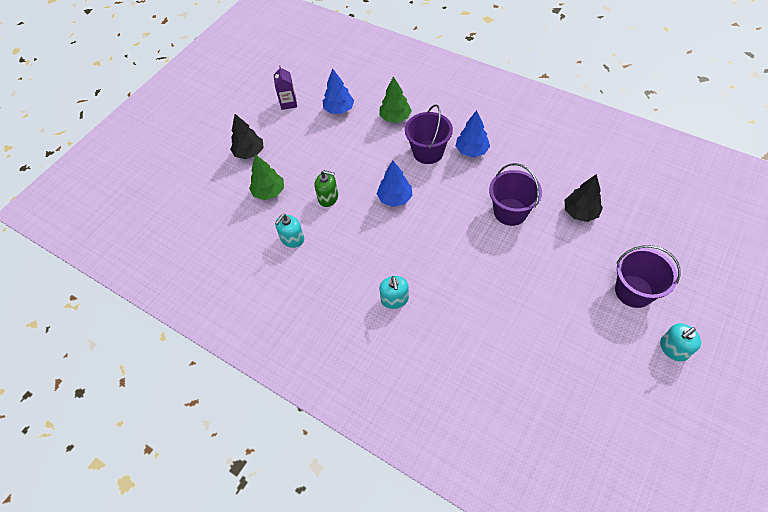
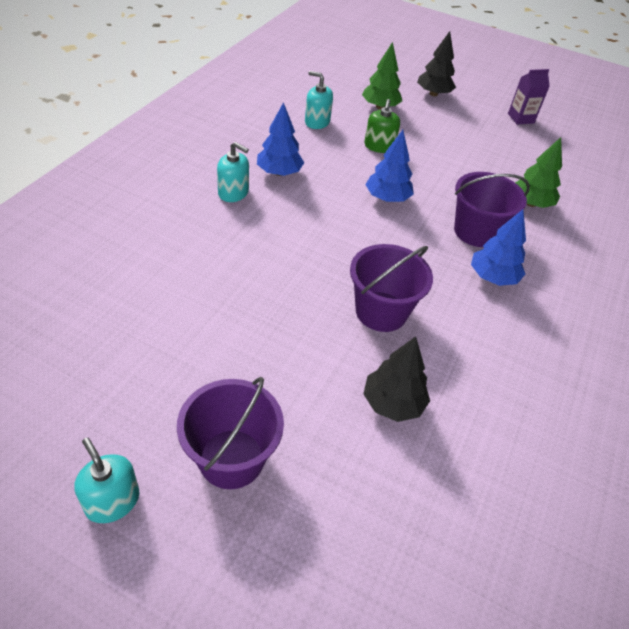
camera: 75 degrees right, 10 degrees down
(339, 109) = (526, 156): blue tree -> blue tree (279, 172)
(394, 299) = (233, 193): turquoise soap dispenser -> turquoise soap dispenser turned 135 degrees counterclockwise

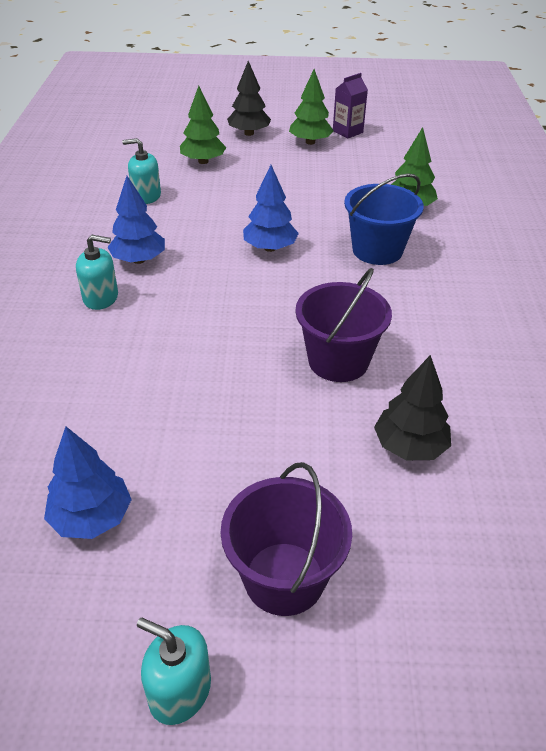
camera: 20 degrees left, 5 degrees down
(379, 146) = (228, 200): green soap dispenser -> none
(476, 231) = (377, 250): purple bucket -> blue bucket
(481, 117) = (310, 142): none -> green tree
(493, 277) = (421, 287): blue tree -> blue tree (92, 517)

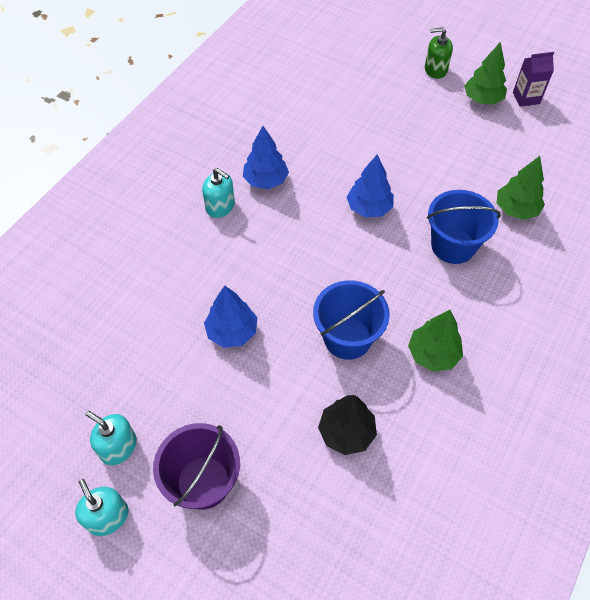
camera: 30 degrees right, 15 degrees up
(92, 517) = (122, 382): blue tree -> blue tree (232, 331)
(146, 196) = (308, 114): turquoise soap dispenser -> turquoise soap dispenser (118, 447)
(203, 161) = (376, 91): green tree -> green tree (433, 354)
(249, 133) = (435, 69): black tree -> green soap dispenser
(338, 361) = (347, 338): purple bucket -> blue bucket

